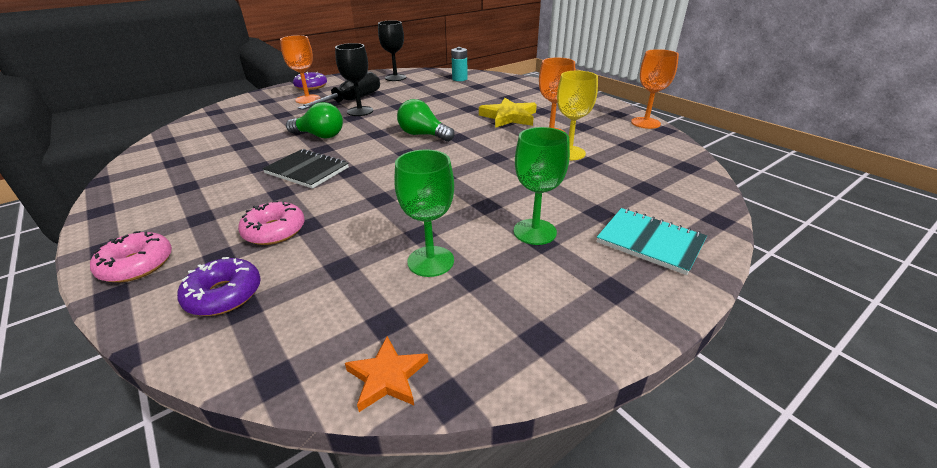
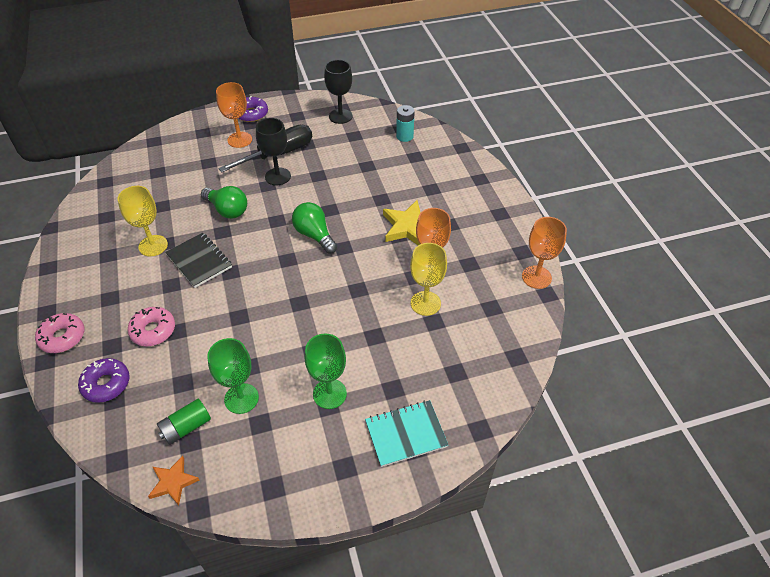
camera: 20 degrees right, 15 degrees up
(243, 170) = (153, 245): none -> yellow goblet
(371, 308) = (186, 427): none -> green battery
(650, 242) = (406, 434): turquoise notebook -> turquoise notebook turned 75 degrees counterclockwise

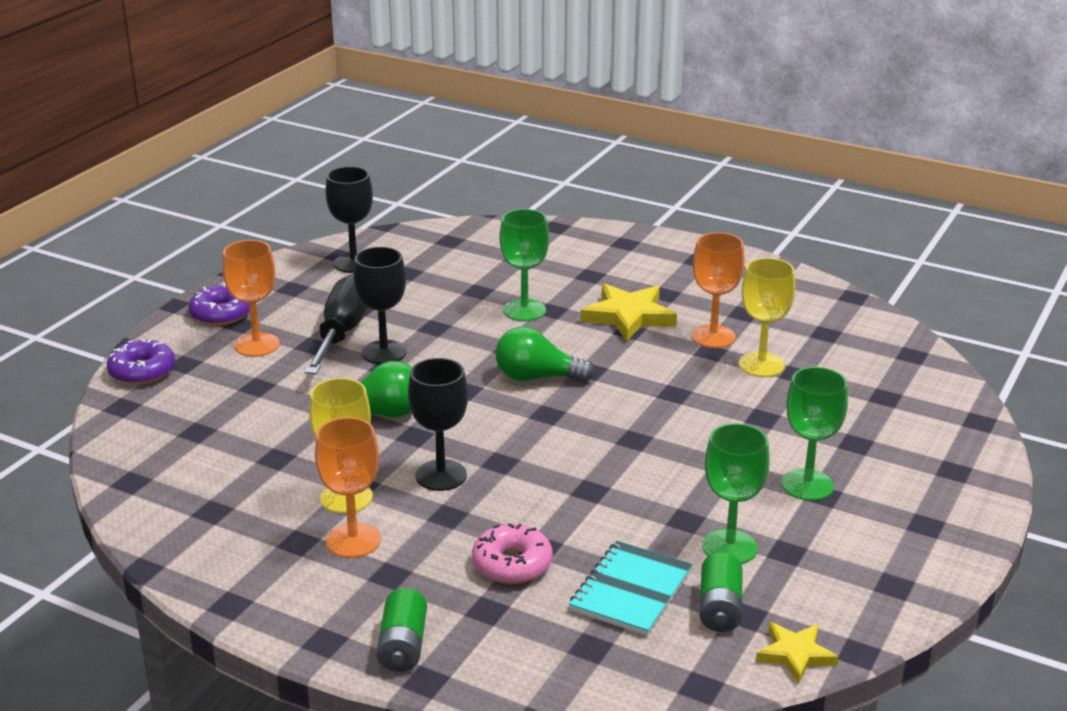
camera: 45 degrees left, 20 degrees down
(62, 337) = (403, 646): pink donut -> green battery
(106, 384) = (553, 642): purple donut -> purple donut (142, 371)
(173, 482) = (795, 654): orange star -> yellow star
(199, 261) = (441, 475): black notebook -> black goblet
(369, 191) = (524, 310): none -> green goblet
(404, 136) = (472, 246): turquoise battery -> none
(406, 434) = (929, 466): turquoise notebook -> turquoise notebook (631, 591)
(536, 277) = (822, 289): orange goblet -> orange goblet (353, 540)

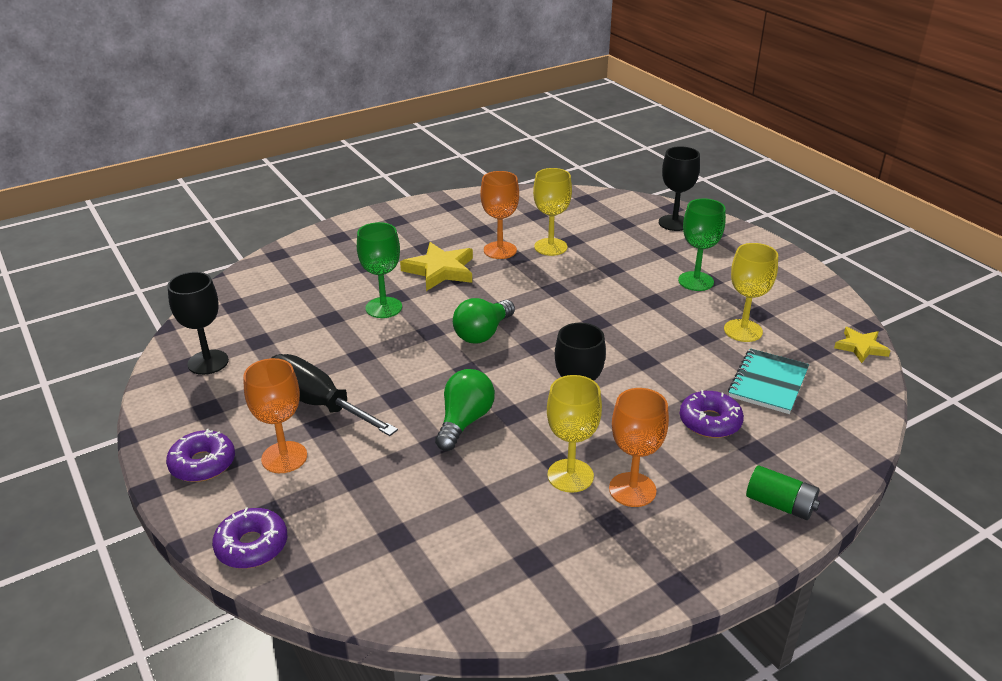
camera: 60 degrees left, 5 degrees up
(384, 352) = (373, 391): black goblet -> black goblet (674, 223)
(512, 564) = (710, 422): pink donut -> purple donut
(631, 591) = (768, 383): turquoise notebook -> turquoise notebook turned 60 degrees clockwise
(719, 608) = (803, 356): green battery -> none
(729, 547) = (743, 330): green goblet -> yellow goblet

